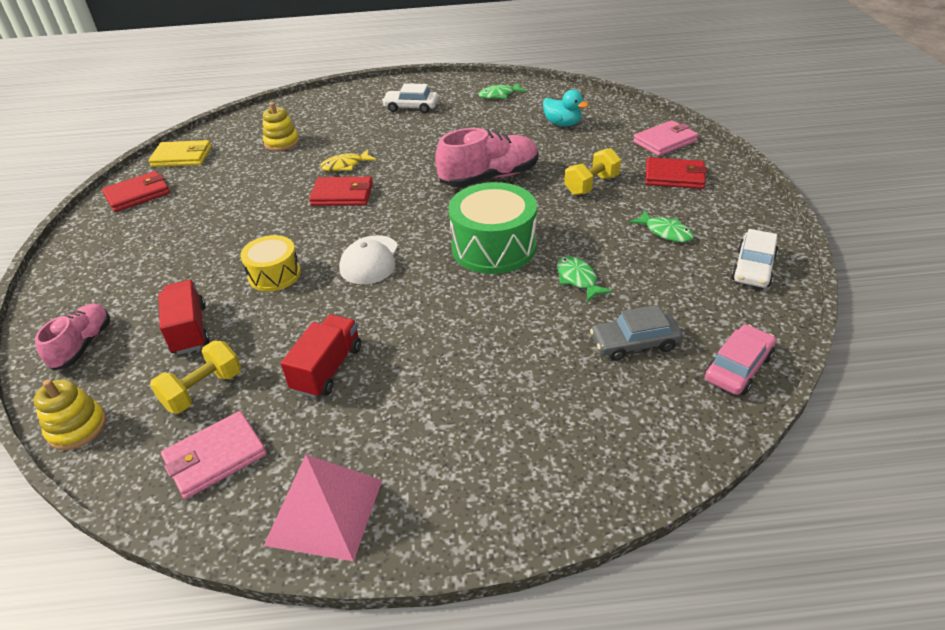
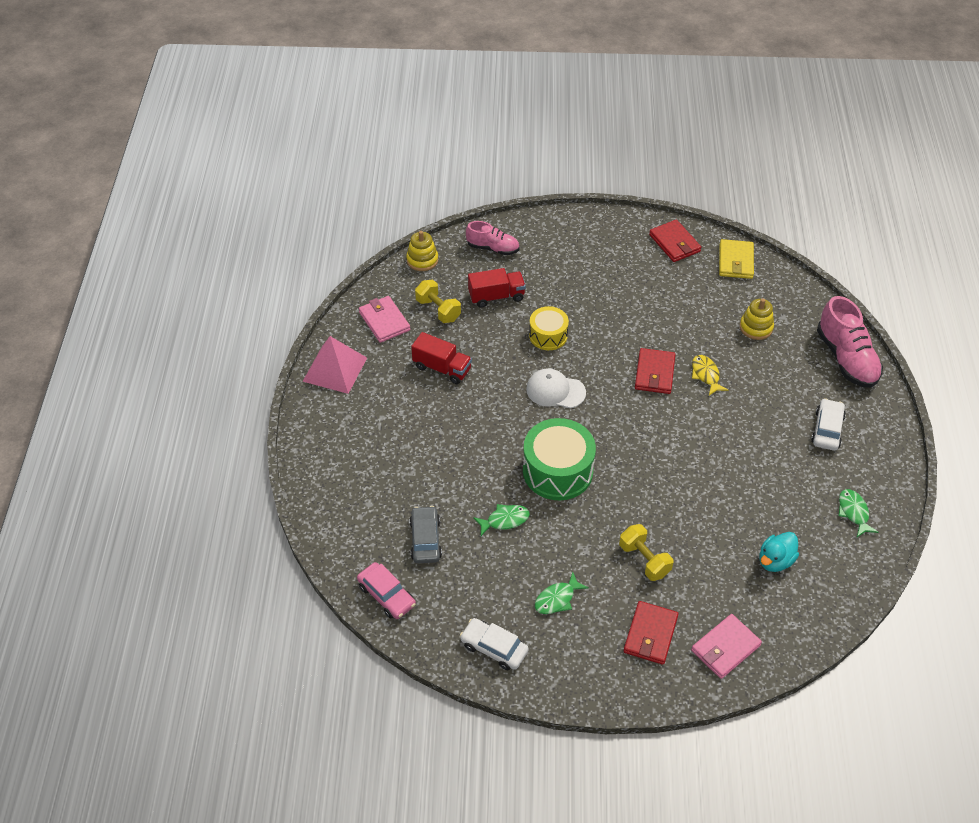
camera: 95 degrees right, 10 degrees up
(489, 177) = (669, 481): pink shoe -> pink shoe (846, 358)
(665, 141) = (725, 648): pink wallet -> pink wallet turned 75 degrees clockwise

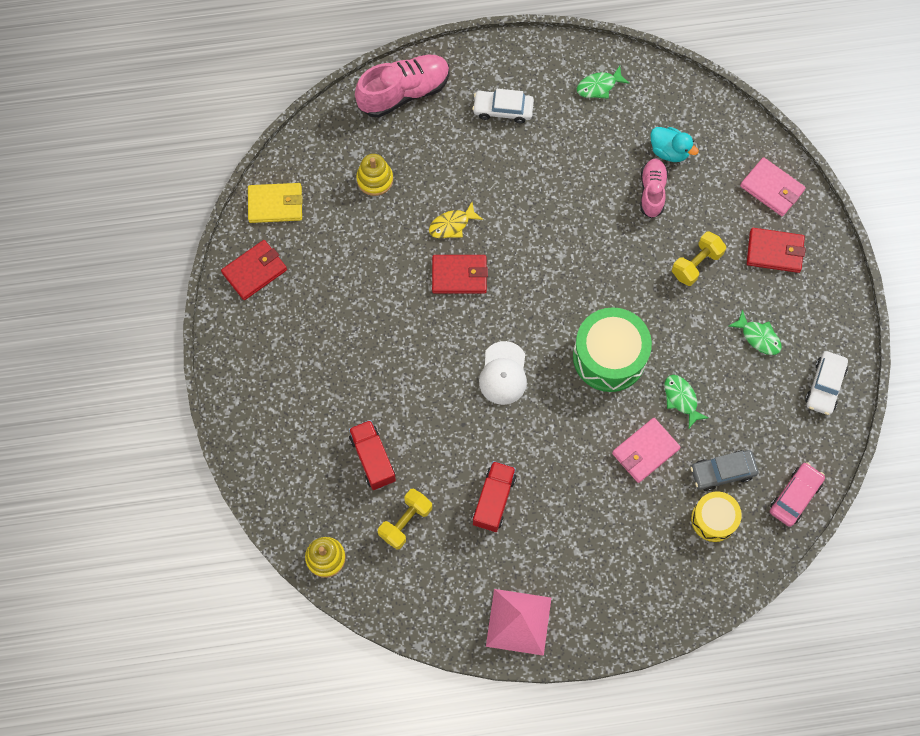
camera: 100 degrees left, 20 degrees up
(384, 321) = (434, 581): pink wallet -> pink wallet (645, 451)
(493, 248) = (292, 477): pink shoe -> pink shoe (652, 192)
(548, 335) = (424, 392): yellow drum -> yellow drum (713, 519)

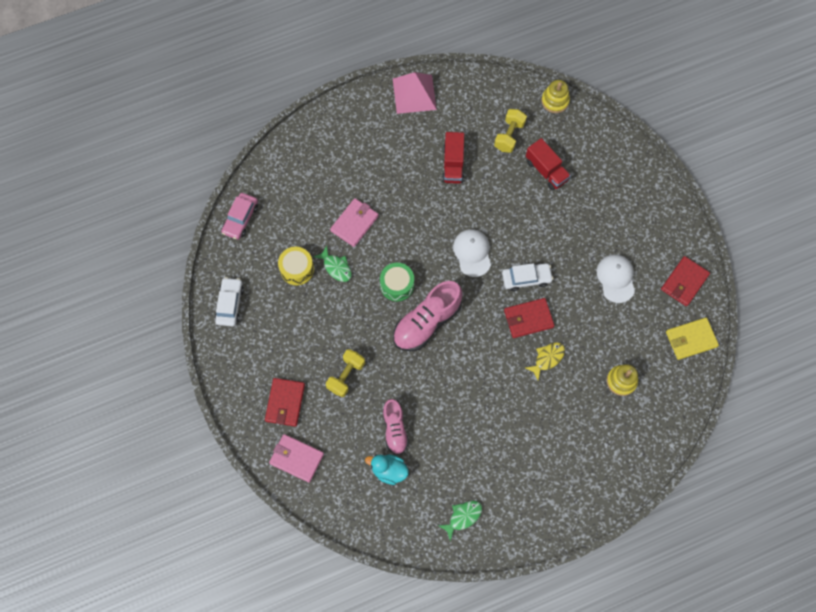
camera: 165 degrees right, 0 degrees up
(335, 296) = (616, 278): none -> white cap
(404, 92) = (626, 466): pink shoe -> pink shoe (427, 322)
(503, 109) = (538, 472): white car -> white car (526, 278)
(609, 356) = (397, 285): green drum -> green drum, size x0.60
(713, 519) = (296, 189): yellow drum -> yellow drum (297, 269)
(722, 472) = (296, 223): grey car -> none
(758, 337) = (286, 329): green fish -> none
(774, 251) = (285, 403): red wallet -> red wallet turned 75 degrees counterclockwise

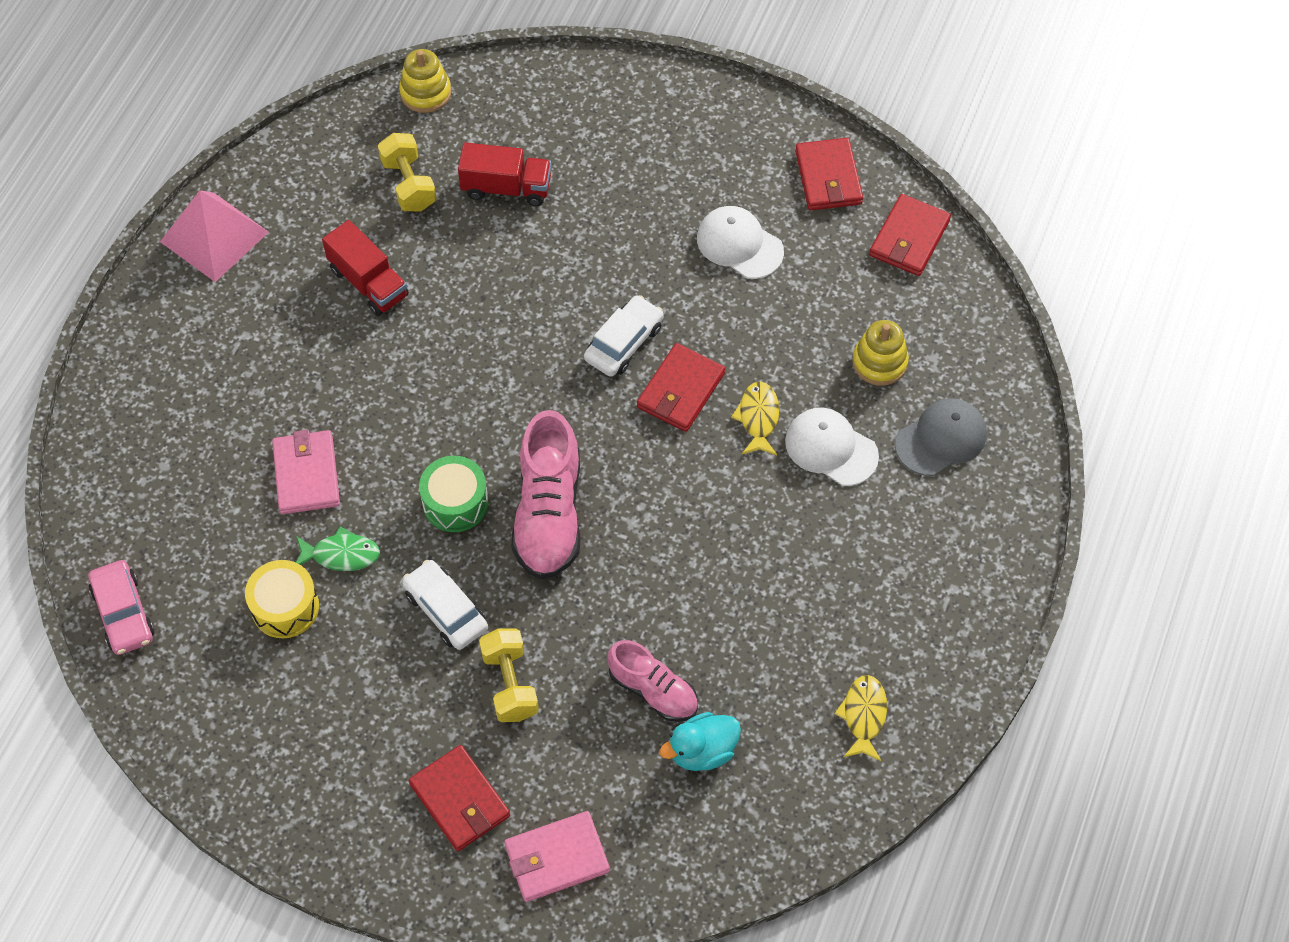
camera: 45 degrees left, 10 degrees down
(230, 304) = (232, 743): white car -> white car (446, 610)
(463, 517) = (863, 716): green fish -> yellow fish
(472, 253) = (516, 372): white cap -> white cap (831, 448)
(612, 436) = (941, 439): none -> grey cap
(691, 339) = (909, 238): yellow wallet -> red wallet

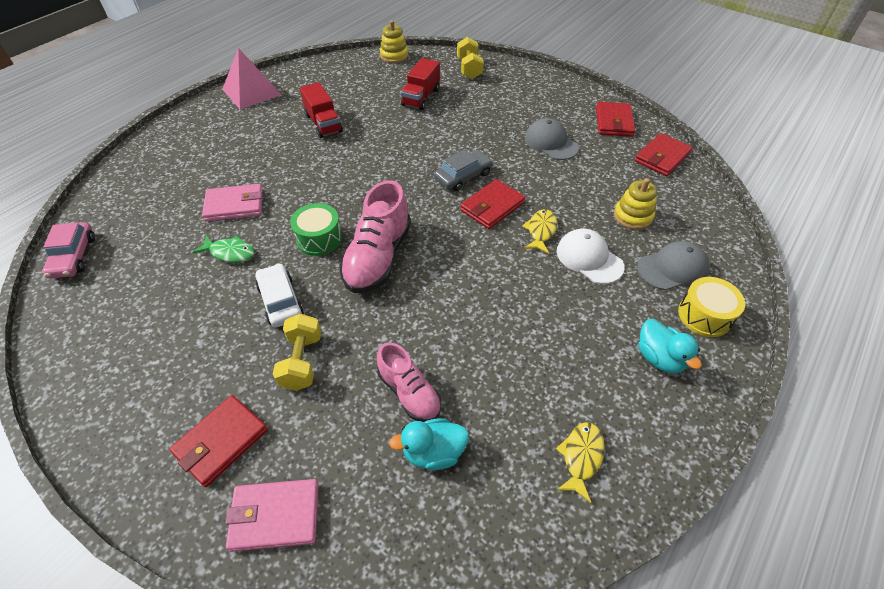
camera: 15 degrees right, 10 degrees down
(285, 607) = (175, 275): yellow drum -> yellow drum (704, 315)
(306, 474) = (235, 205): pink wallet -> pink wallet turned 75 degrees clockwise
(409, 184) = (367, 88): yellow dumbbell -> yellow dumbbell (469, 69)
(460, 800) = (221, 442): red wallet -> red wallet turned 60 degrees clockwise
(506, 188) = (421, 97): red truck -> red truck turned 90 degrees clockwise
(624, 343) = (463, 176): white car -> grey car
(739, 244) = (551, 143): white cap -> grey cap
(936, 574) = (659, 358): none -> turquoise duck

